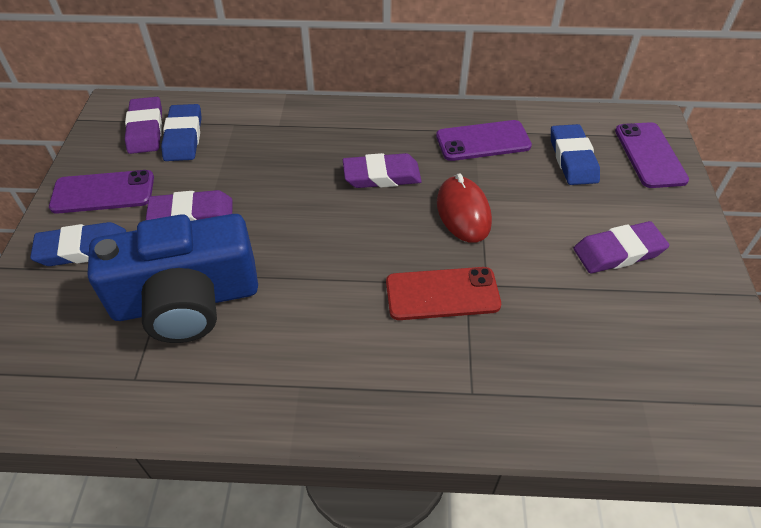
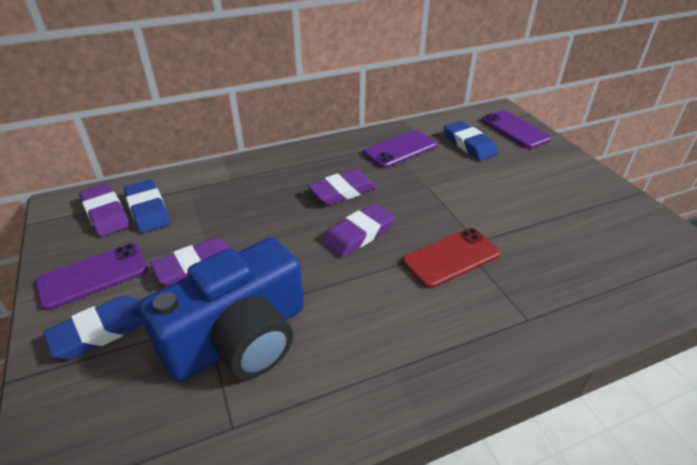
camera: 25 degrees left, 10 degrees down
(463, 212) = (422, 198): red mouse -> none
(618, 251) = (544, 191): purple eraser -> purple eraser (358, 234)

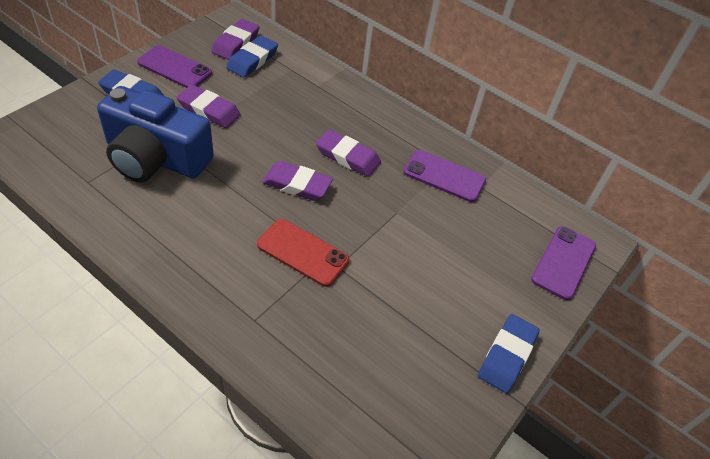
camera: 55 degrees right, 10 degrees up
(469, 144) = (497, 228): blue eraser -> blue eraser (507, 355)

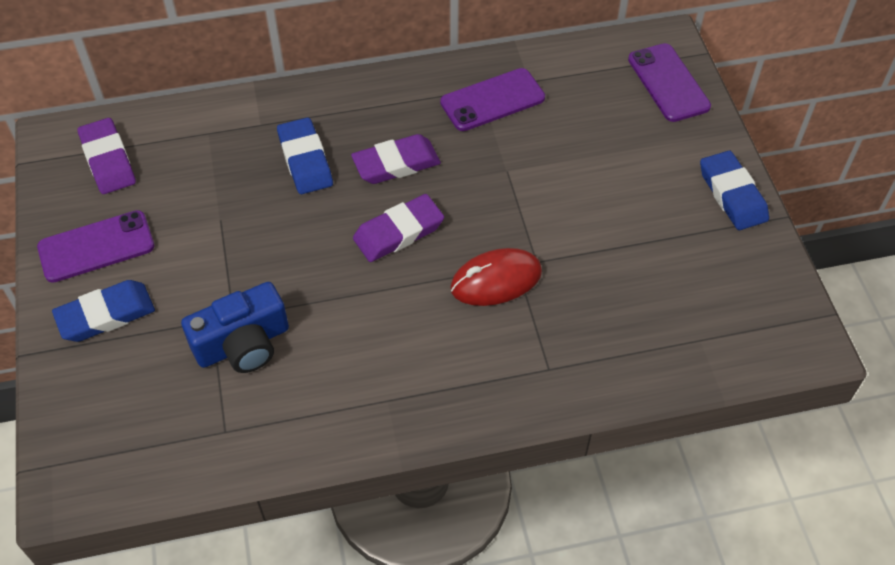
camera: 45 degrees left, 5 degrees up
(155, 158) = (243, 344): blue camera -> blue camera, size x0.65
(209, 110) = (207, 251): purple eraser -> none
(252, 60) = (156, 161): blue eraser -> blue eraser (305, 160)
(303, 252) = (496, 280): red phone -> red mouse

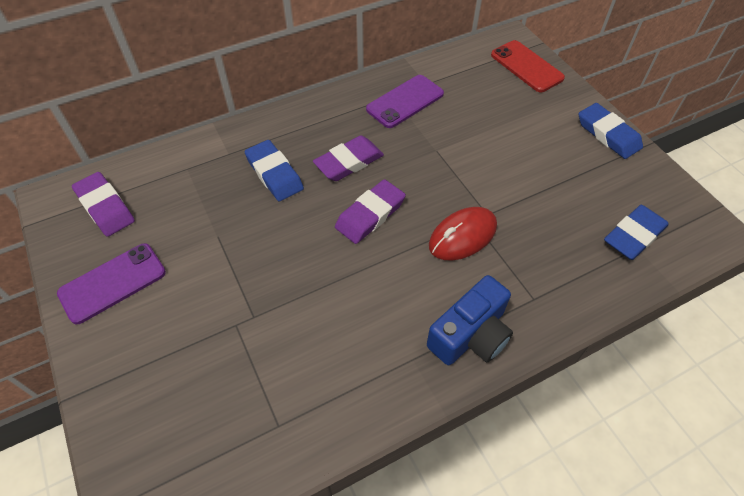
camera: 15 degrees left, 0 degrees up
(106, 315) = (136, 342): blue eraser -> blue eraser (634, 235)
(243, 344) = (270, 339): blue camera -> blue camera (470, 335)
(668, 83) = (526, 66): purple phone -> red phone

